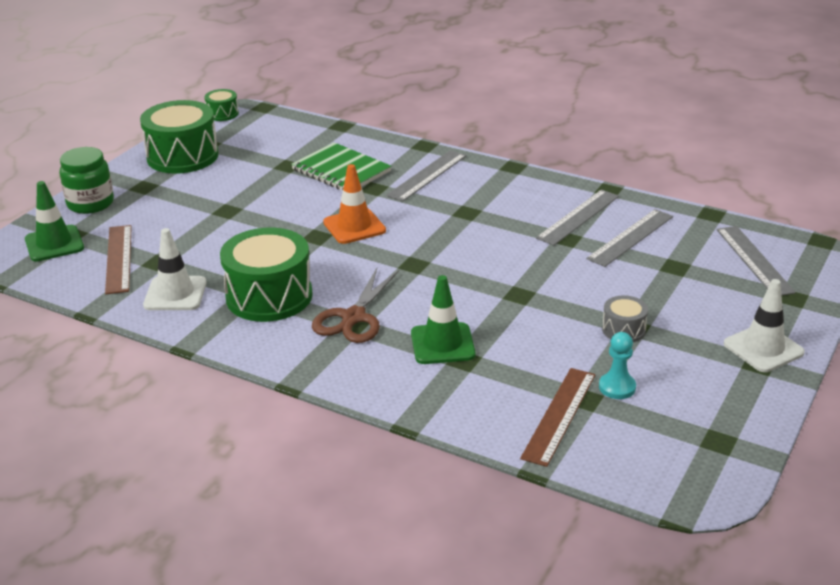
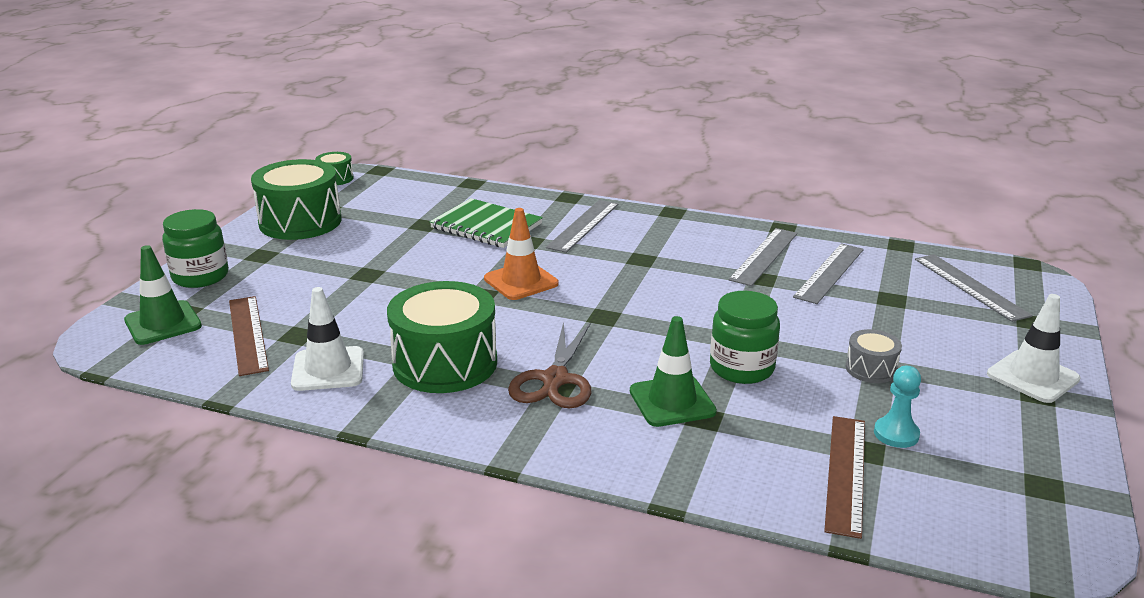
camera: 10 degrees left, 5 degrees down
(512, 320) = (741, 368): none -> green jar

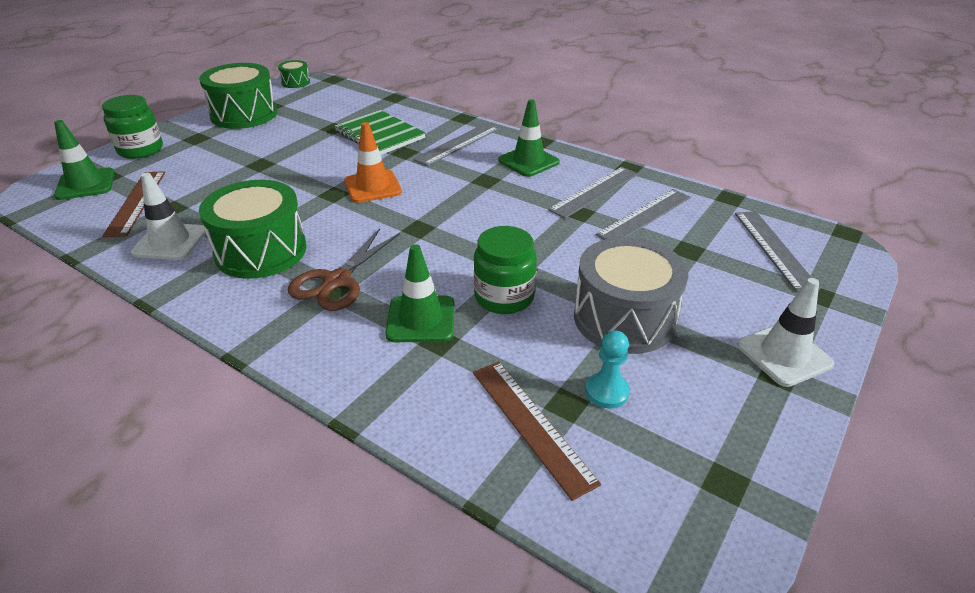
camera: 15 degrees right, 10 degrees up
(674, 234) = (528, 161): none -> green traffic cone
(845, 473) = (531, 424): brown ruler -> brown ruler turned 60 degrees counterclockwise
(871, 369) = (624, 318): grey drum -> grey drum, size x2.10

